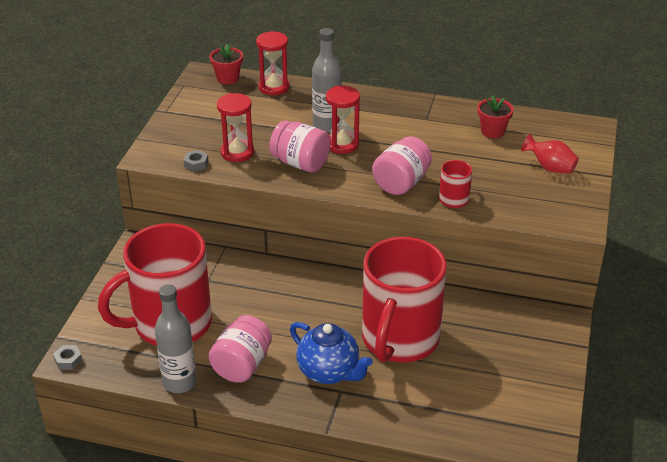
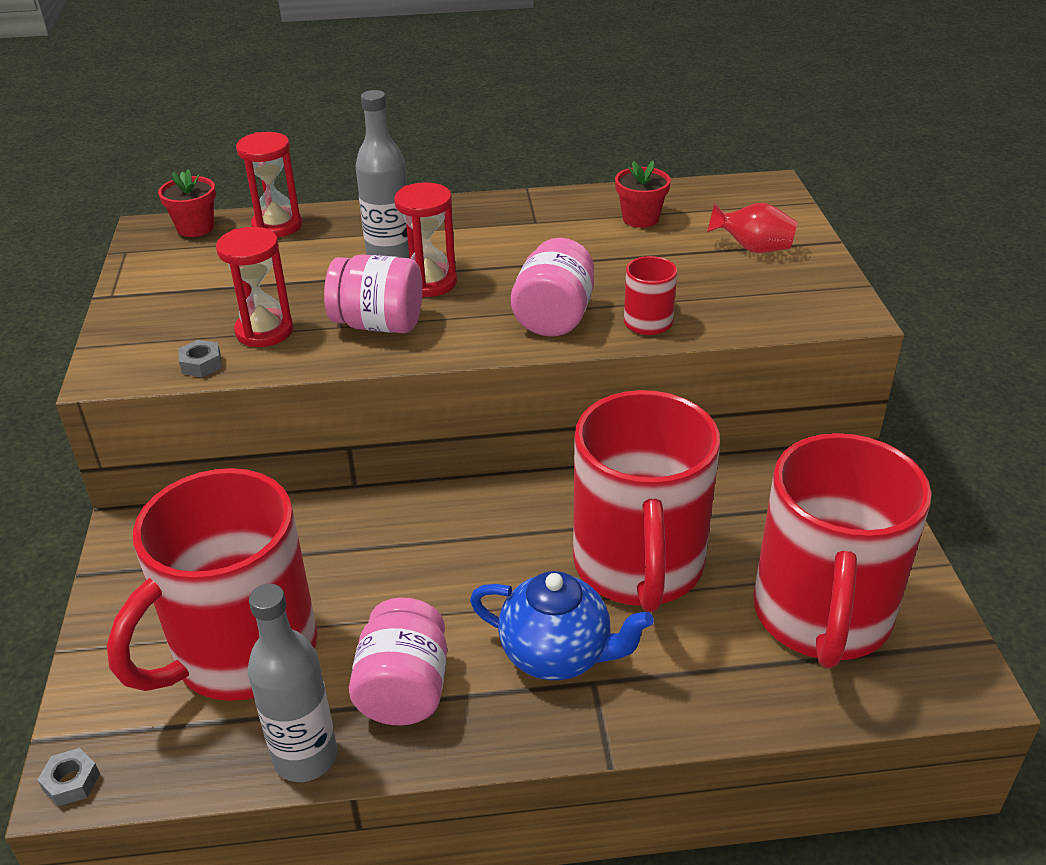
camera: 20 degrees left, 0 degrees up
(486, 395) = (821, 616): none -> red mug

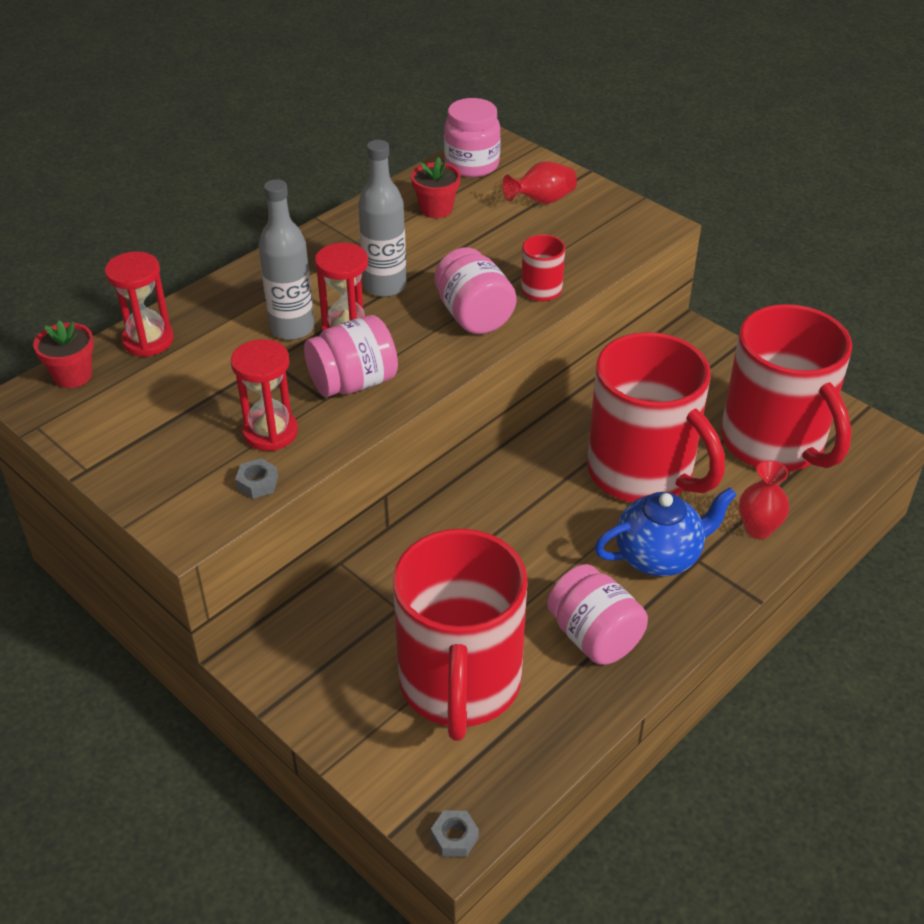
camera: 40 degrees left, 5 degrees up
(305, 757) = (585, 716): grey bottle -> grey bottle (385, 286)
(697, 692) = (758, 529): none -> red vase
(723, 195) = (472, 165): none -> pink jar

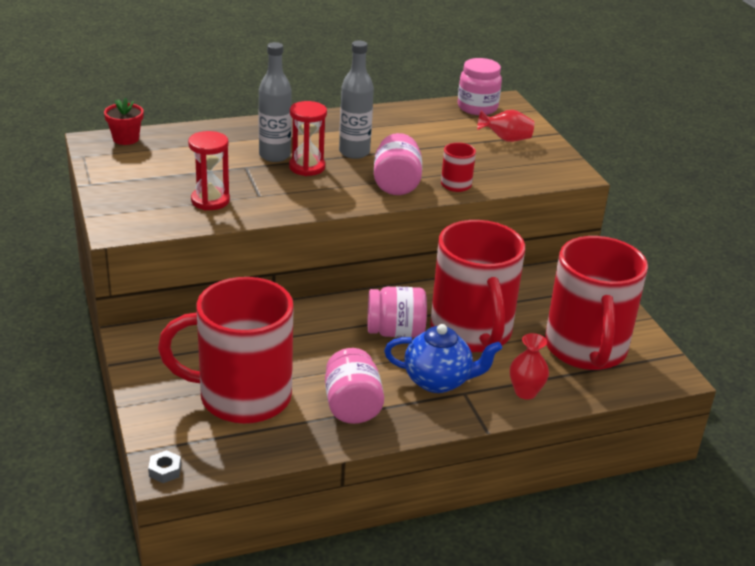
camera: 25 degrees right, 10 degrees down
(148, 340) = (184, 135): red hourglass -> none
(257, 483) = (178, 222): grey nut -> none
(353, 383) = (284, 193): pink jar -> pink jar (395, 332)
(436, 209) = (429, 123): red flower pot -> none
(460, 684) = (241, 396): red mug -> red mug turned 60 degrees clockwise

